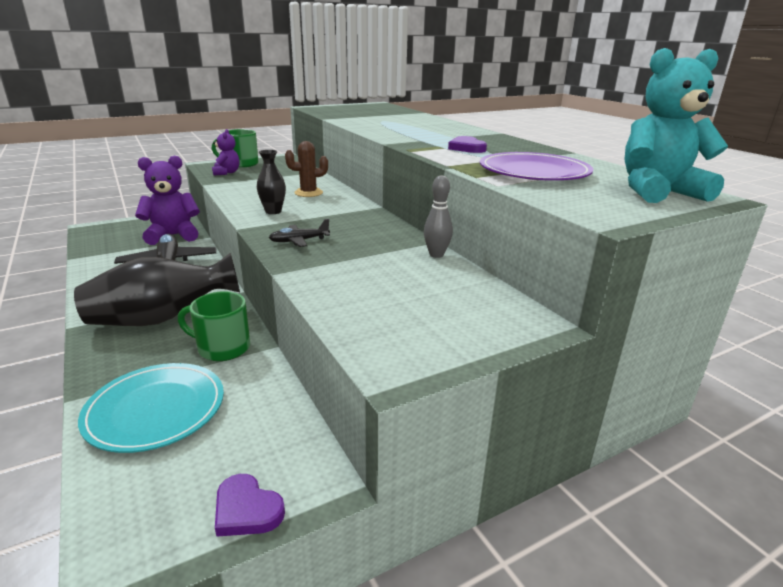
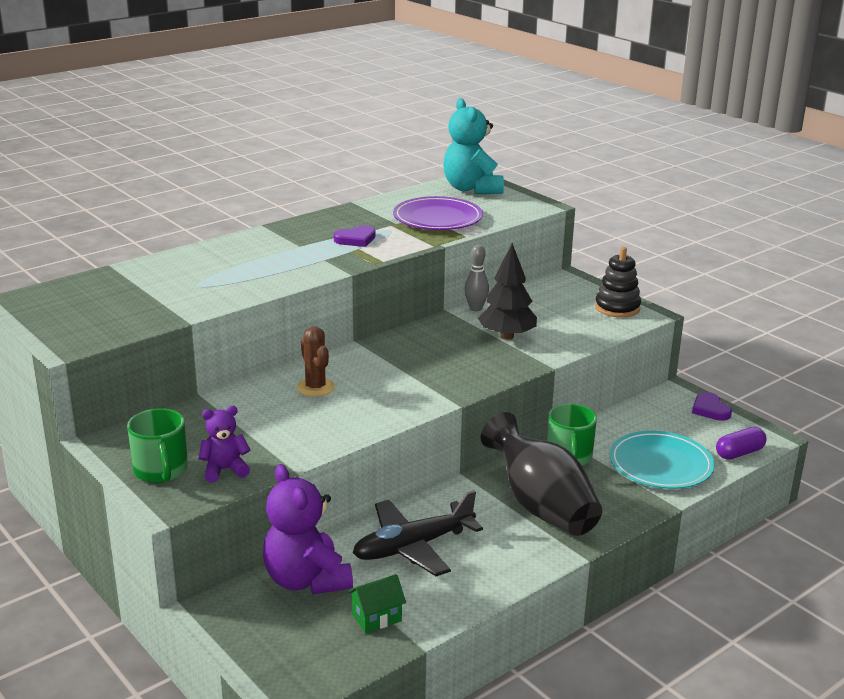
camera: 100 degrees left, 0 degrees up
(111, 502) = (739, 453): none -> purple capsule
(114, 249) = (376, 618): none -> green house
(247, 510) = (710, 409): purple heart -> purple heart turned 135 degrees clockwise
(273, 211) = (397, 397): black vase -> none
(299, 241) = (477, 368): black plane -> none
(361, 261) = (506, 336): none -> black tree
(422, 345) = (617, 308): none -> black stacking toy

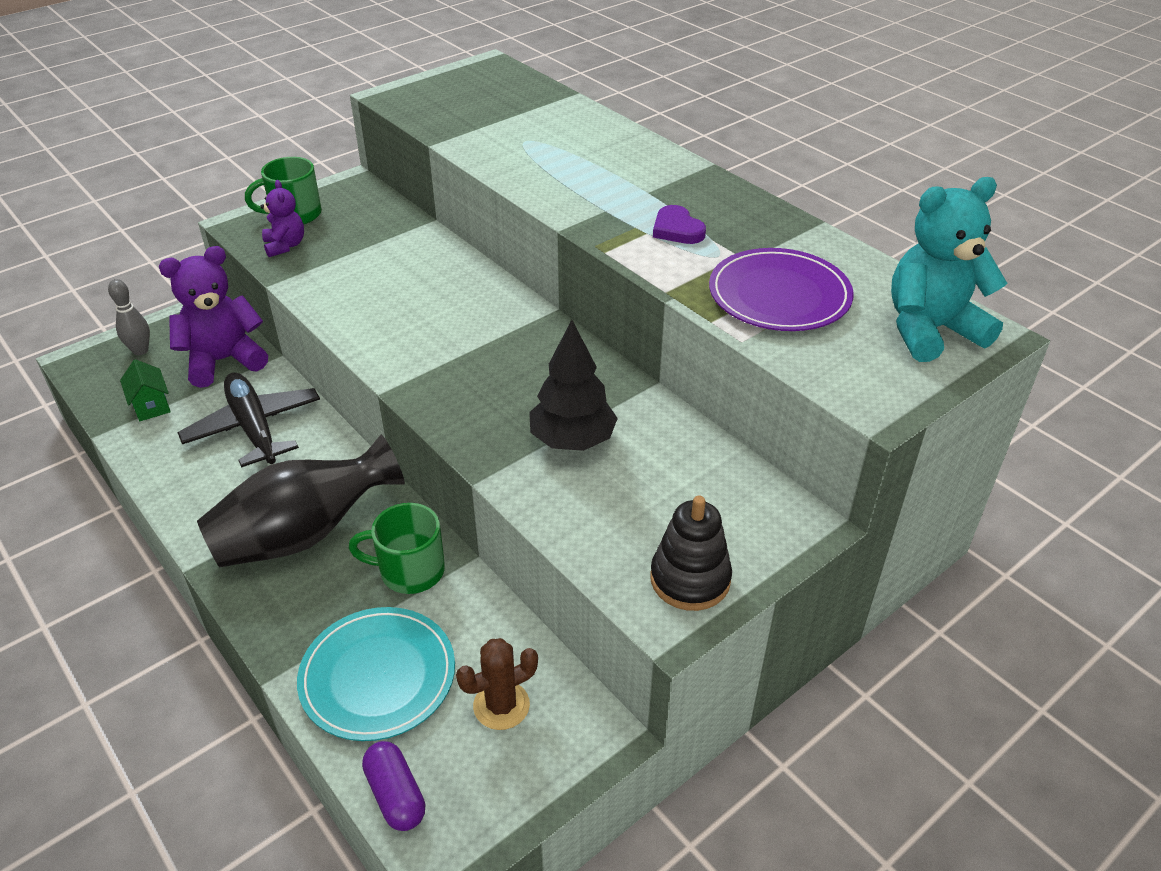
camera: 90 degrees right, 15 degrees up
(315, 387) = (438, 287): brown cactus -> brown cactus (501, 705)
(475, 308) = (663, 412): grey bowling pin -> grey bowling pin (140, 350)
(710, 409) = (538, 777): purple heart -> none

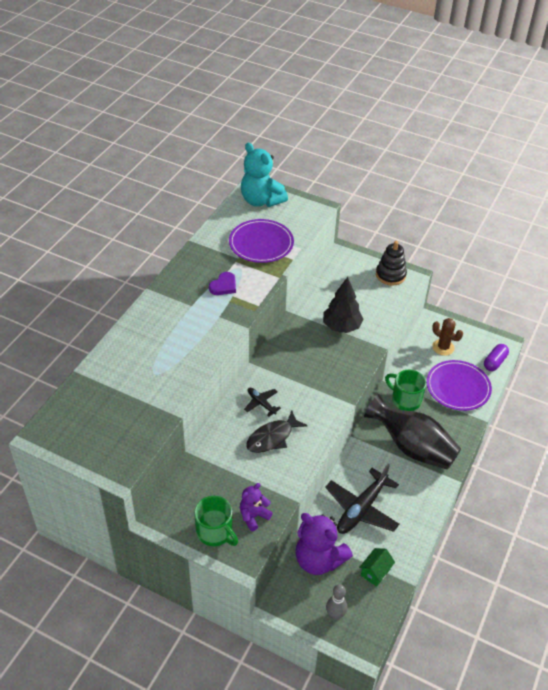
camera: 115 degrees left, 5 degrees up
(378, 676) = (458, 387): turquoise plate -> purple plate
(392, 292) = (272, 437): none -> black fish
(410, 571) = (405, 399): green mug -> green mug turned 150 degrees clockwise
(463, 298) = (261, 403): none -> black plane

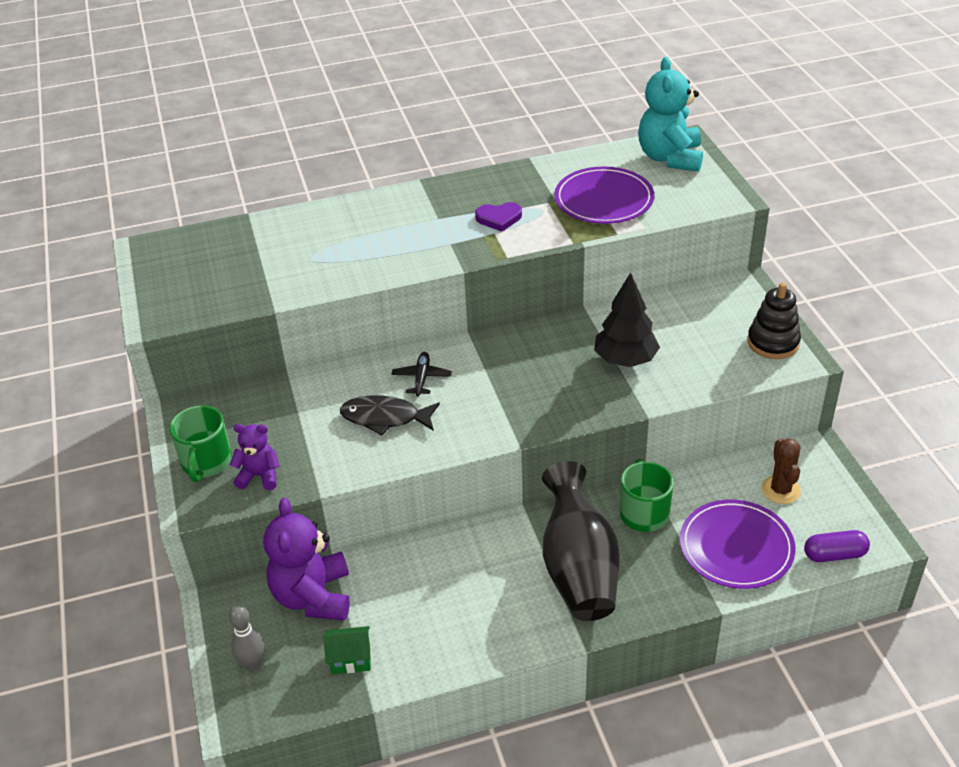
camera: 50 degrees right, 5 degrees down
(361, 509) = (427, 585): black plane -> none

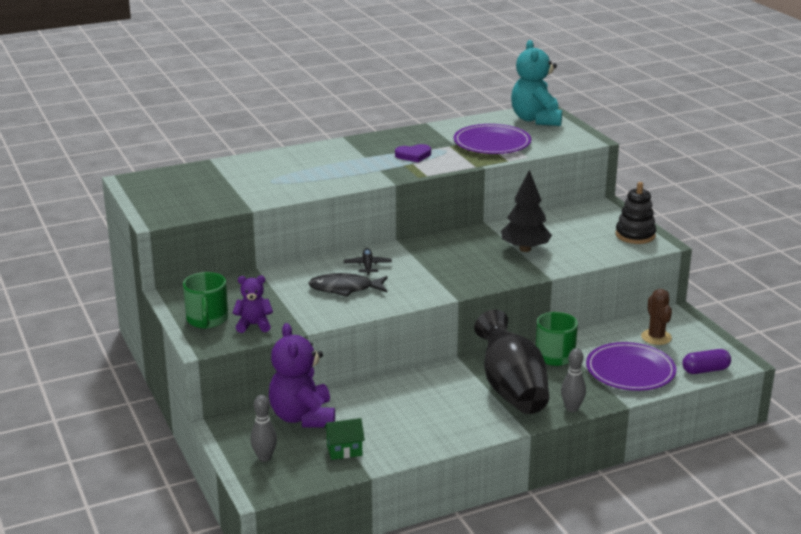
camera: 10 degrees left, 15 degrees down
(648, 610) = (572, 408): none -> grey bowling pin

